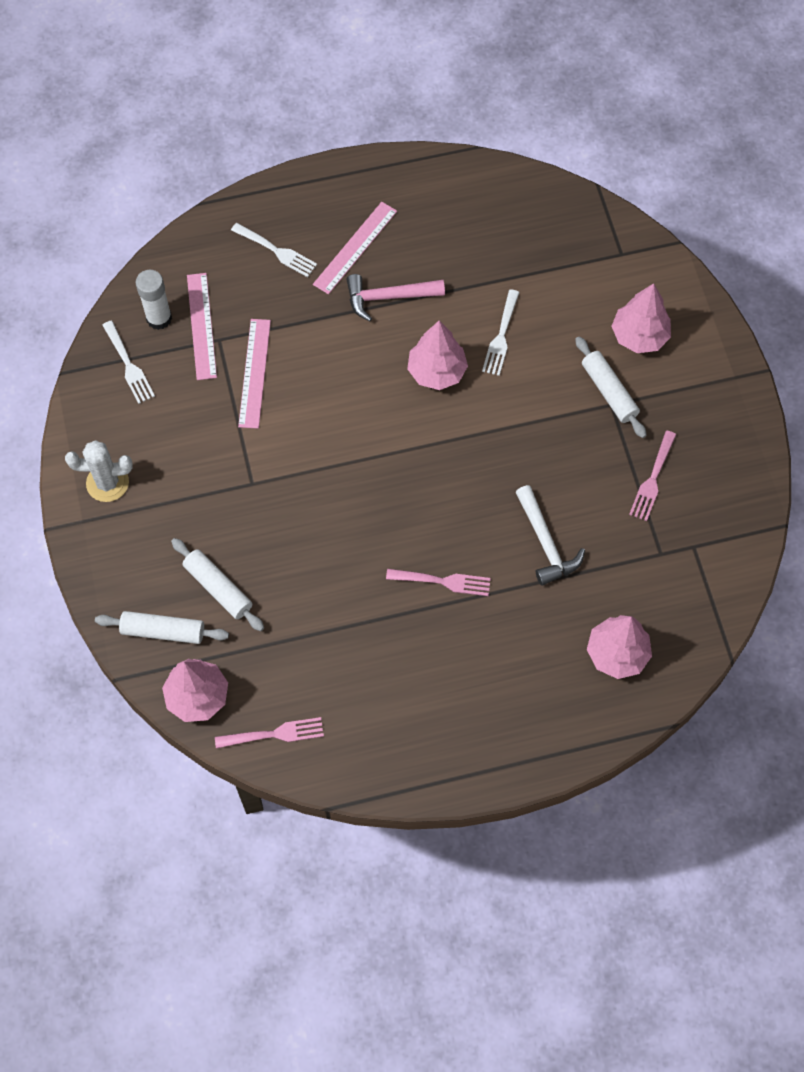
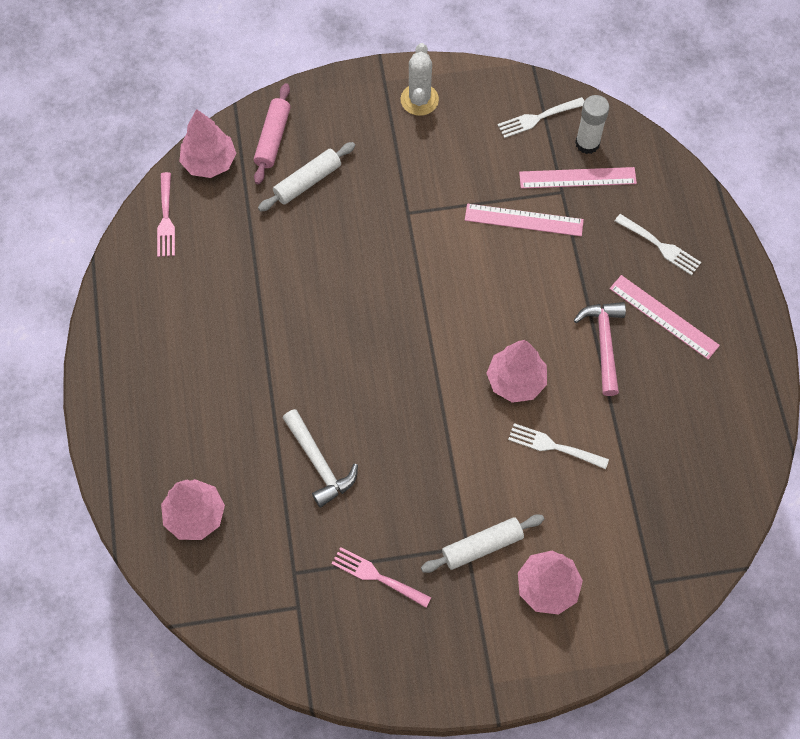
camera: 95 degrees right, 0 degrees up
(163, 631) = (273, 138): white rolling pin -> pink rolling pin
(277, 251) = (660, 246): white fork -> white fork turned 90 degrees counterclockwise
(443, 581) = (290, 367): pink fork -> none
(545, 542) = (319, 463): white hammer -> white hammer turned 105 degrees counterclockwise

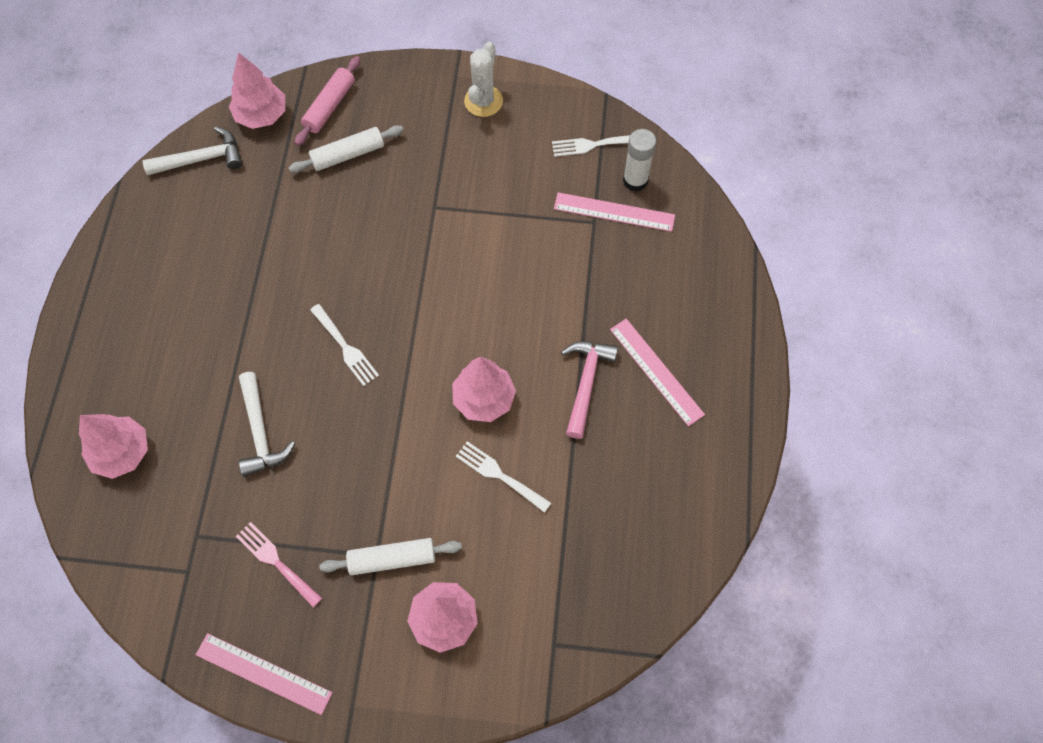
camera: 15 degrees right, 0 degrees up
(166, 219) = (201, 159): pink fork -> white hammer
(524, 220) = (546, 240): pink ruler -> pink ruler (263, 673)
(660, 246) = (676, 299): white fork -> white fork (345, 347)

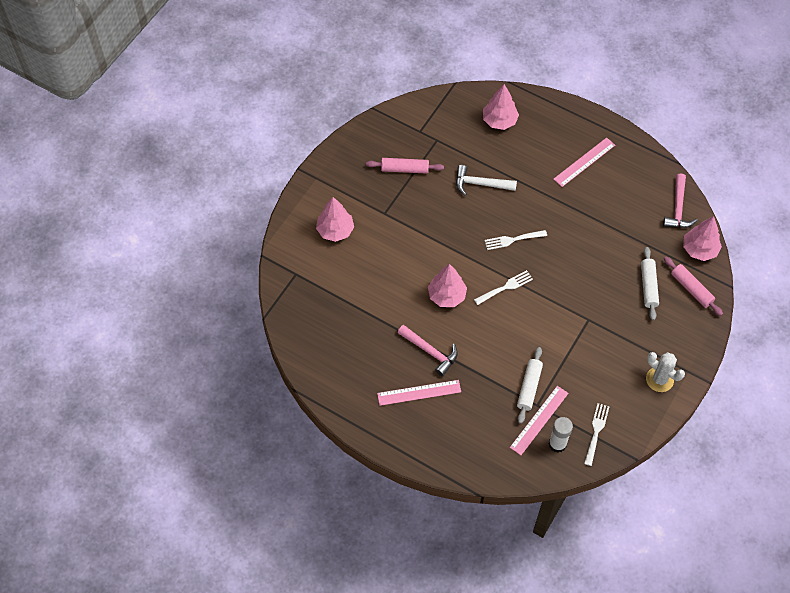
camera: 115 degrees right, 5 degrees down
(201, 159) = (678, 208): white hammer -> pink hammer
(263, 673) = (352, 147): pink ruler -> pink ruler (584, 162)
(276, 562) = (405, 169): pink fork -> pink rolling pin
(392, 559) = (379, 219): white rolling pin -> white rolling pin (529, 387)
(499, 475) = (398, 285): white fork -> white fork (505, 287)

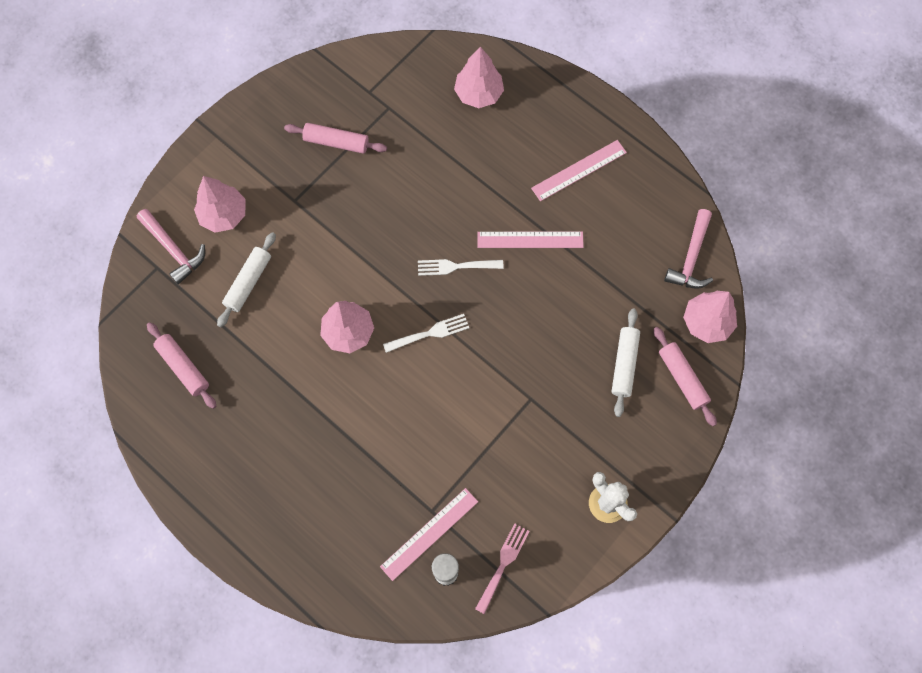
camera: 10 degrees right, 10 degrees up
(333, 338) = (183, 367): none -> pink rolling pin
(419, 392) = (278, 465): pink ruler -> pink ruler (530, 239)
(430, 352) = (307, 409): pink hammer -> pink hammer (173, 249)
(481, 184) = (432, 179): white hammer -> none
(529, 387) = (427, 484): white rolling pin -> white rolling pin (248, 282)
(596, 431) = (503, 564): white fork -> pink fork

